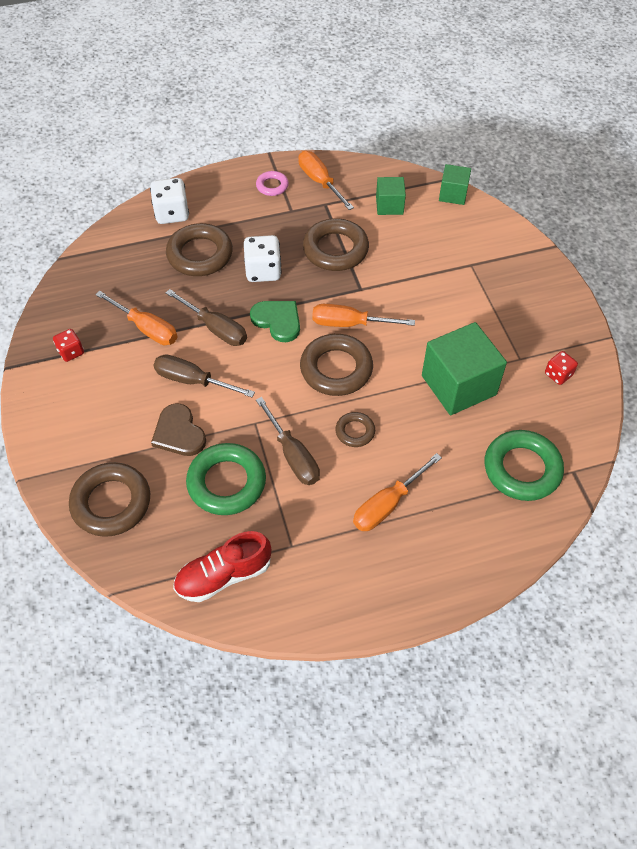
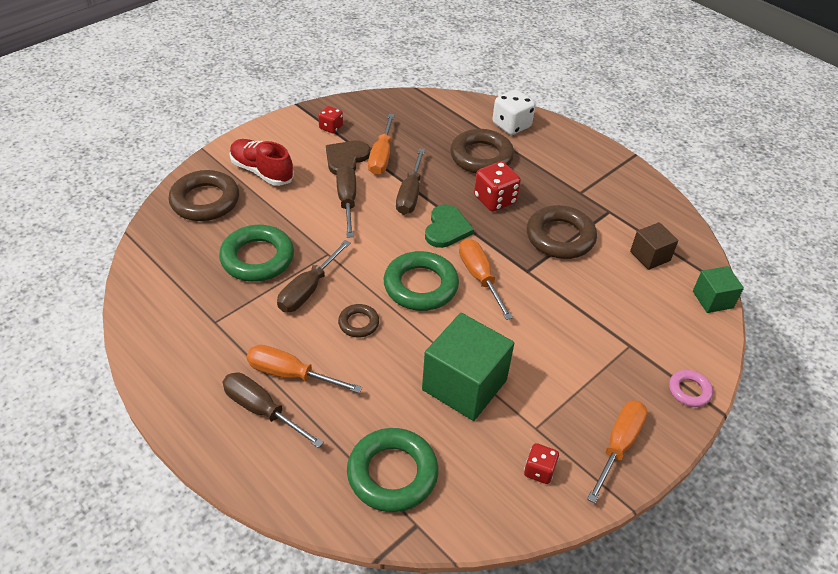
camera: 60 degrees right, 10 degrees down
(179, 433) = (290, 212): brown heart -> brown heart (346, 159)
(223, 575) = (167, 289): red shoe -> red shoe (262, 171)
(263, 271) = (495, 200): white dice -> red dice
(272, 186) = (598, 170): pink ring -> pink ring (689, 391)
(320, 182) = (633, 198): orange screwdriver -> orange screwdriver (618, 446)
(336, 369) = (420, 286): brown ring -> green ring
(389, 205) = (650, 256): green cube -> brown cube
(417, 540) = (262, 410): none -> brown screwdriver

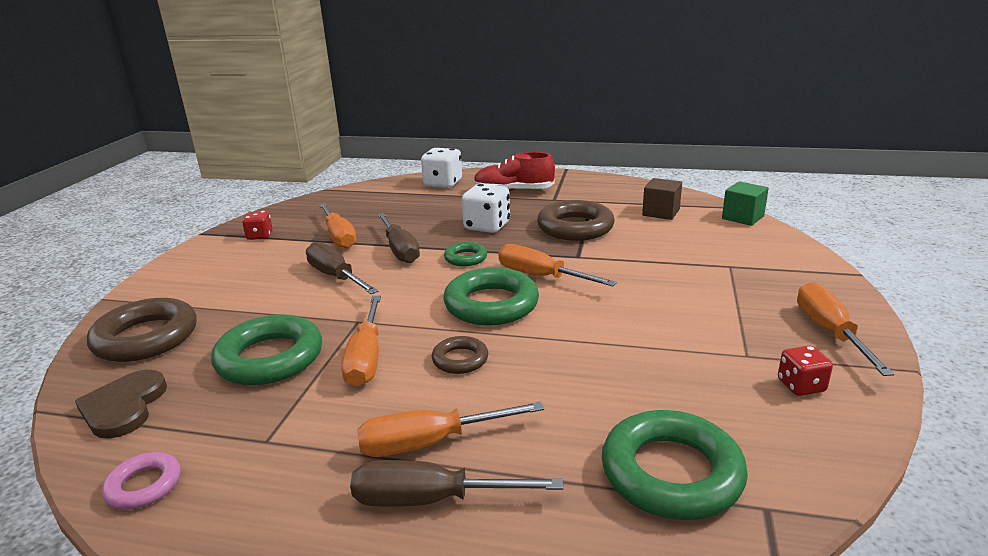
camera: 30 degrees left, 20 degrees down
(262, 171) = (205, 290): red shoe -> red shoe (513, 191)
(308, 289) = (366, 358): brown screwdriver -> orange screwdriver
(346, 159) = (301, 250): brown heart -> brown heart (124, 407)
(446, 228) = (465, 258): green heart -> green ring
(464, 385) = (636, 356): green cube -> none
(481, 157) = (439, 207): brown ring -> none
(495, 200) = (487, 226): red dice -> white dice
(689, 391) = (816, 272): pink ring -> pink ring (144, 485)

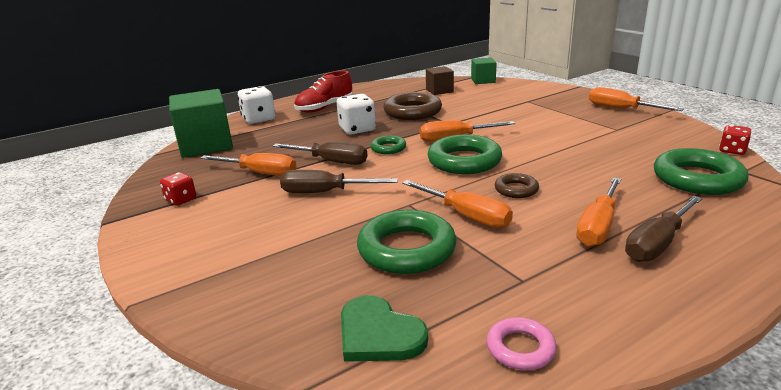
camera: 45 degrees left, 0 degrees up
(124, 407) = (378, 334): brown heart -> green heart
(146, 338) = (268, 296): brown ring -> none
(363, 194) = (206, 145): none -> green cube
(801, 386) = (657, 130): red dice -> red dice (732, 150)

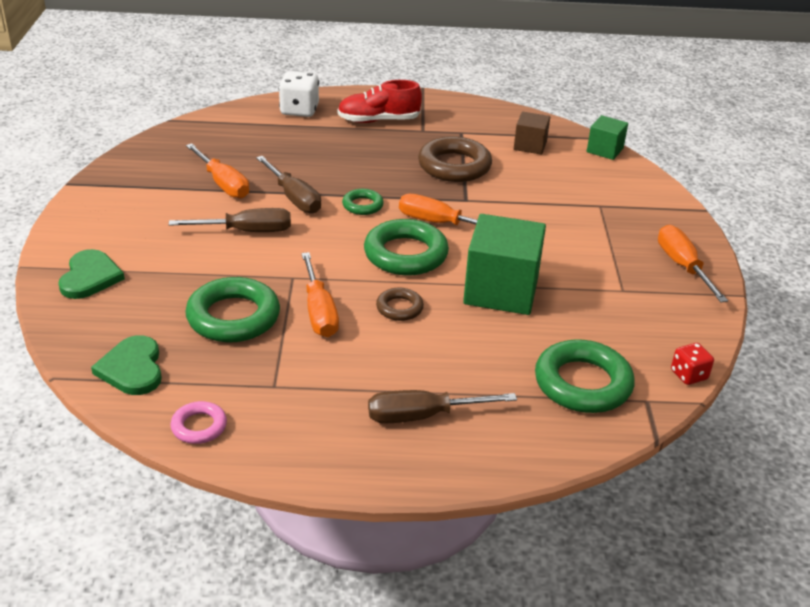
camera: 30 degrees right, 10 degrees up
(181, 200) = (137, 185): red dice -> none
(206, 145) = (218, 126): green cube -> green cube (501, 291)
(224, 280) = (90, 277): none -> green heart
(325, 192) = (246, 231): brown screwdriver -> brown screwdriver turned 135 degrees clockwise
(357, 129) = (368, 167): white dice -> none
(598, 226) = (405, 377): orange screwdriver -> none

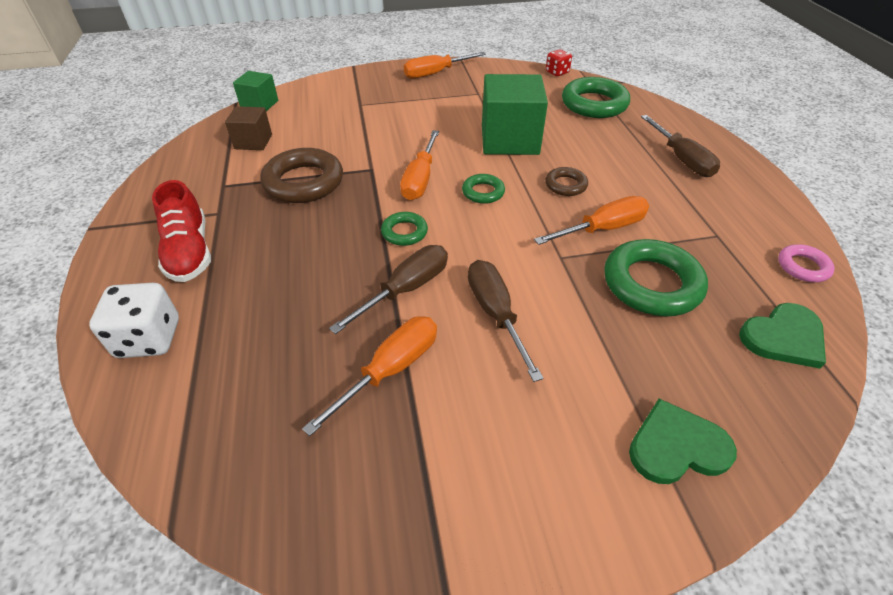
camera: 100 degrees left, 10 degrees up
(405, 254) = (483, 192): green ring -> green ring, size x0.52

